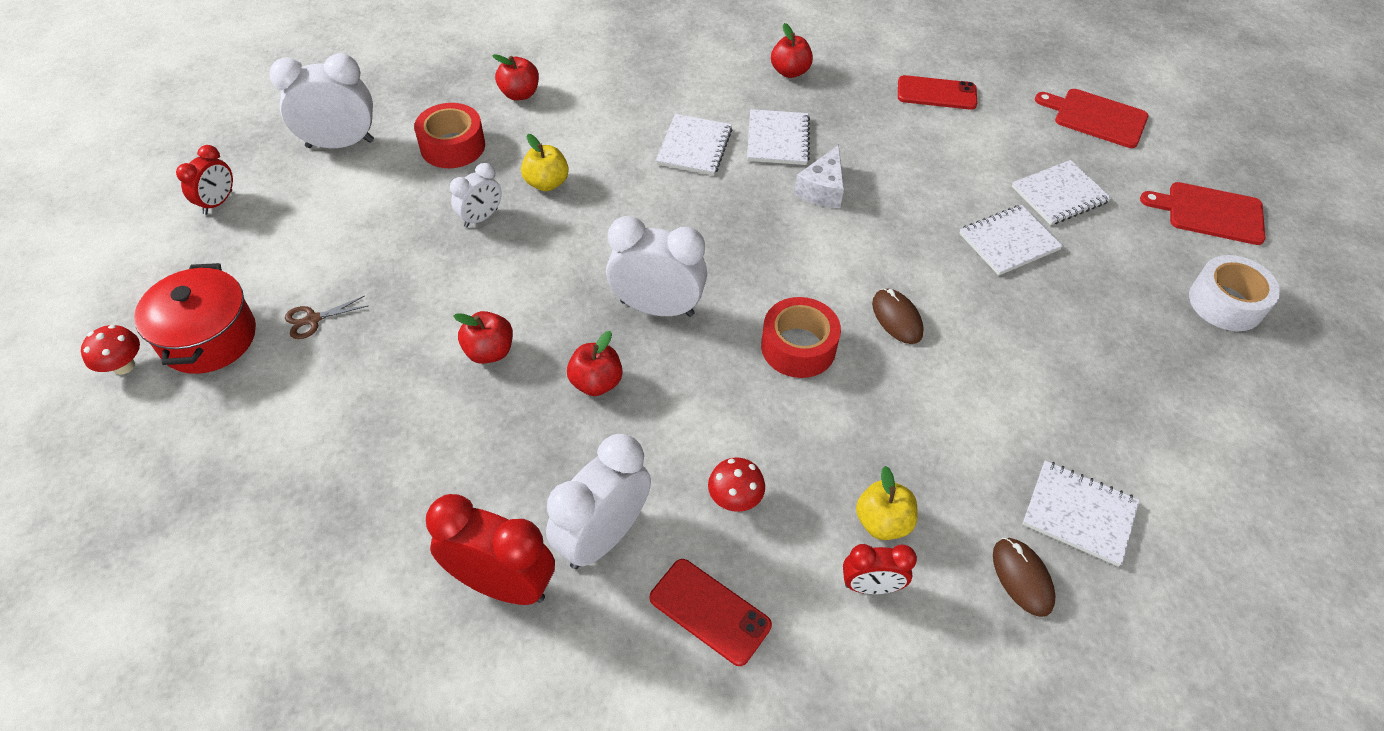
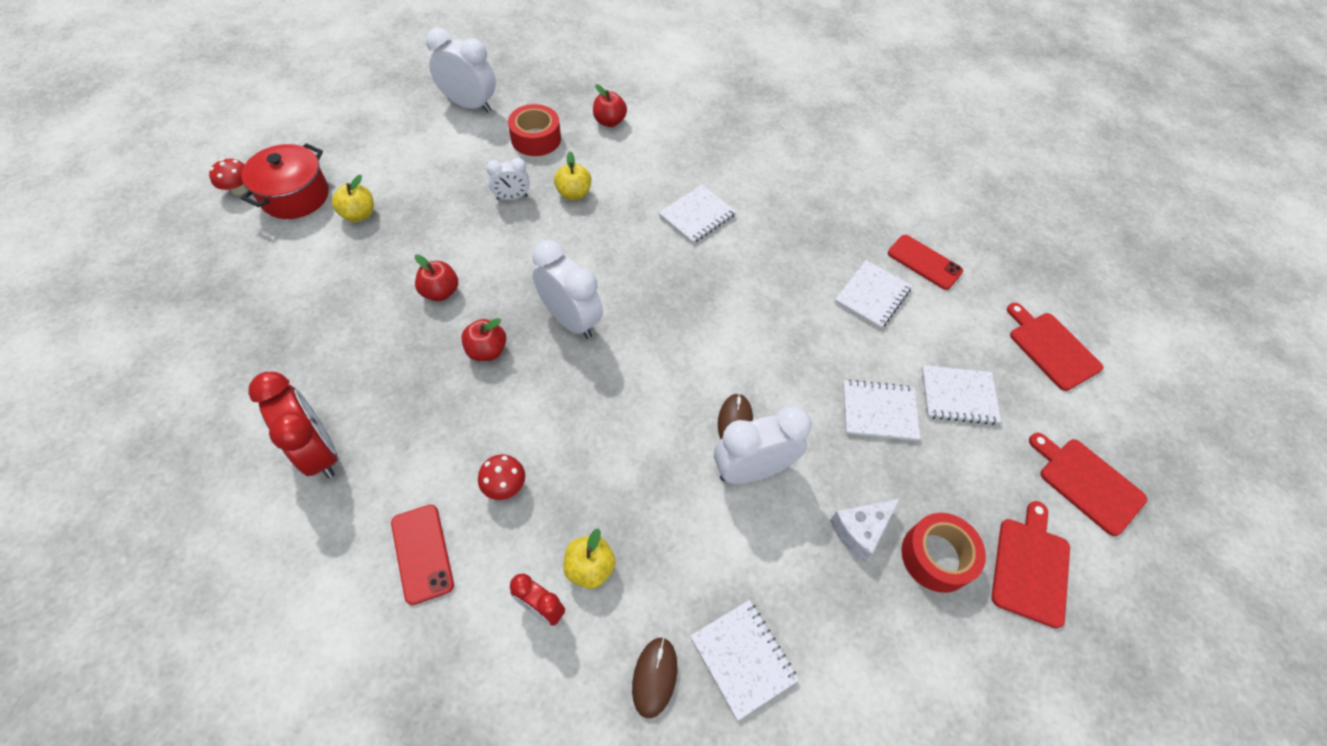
camera: 30 degrees right, 5 degrees up
(218, 202) = (370, 111): red clock -> none
(313, 319) = (359, 215): brown scissors -> yellow apple
(603, 537) = (402, 458): white clock -> white clock (751, 470)
(778, 139) = (763, 239): white notebook -> white notebook (872, 296)
(790, 72) = (818, 191): red apple -> none
(798, 347) = (643, 403): red tape -> red tape (936, 556)
(822, 189) = (764, 294): white cheese -> white cheese (860, 530)
(1225, 303) = (1030, 567): white tape -> red cutting board

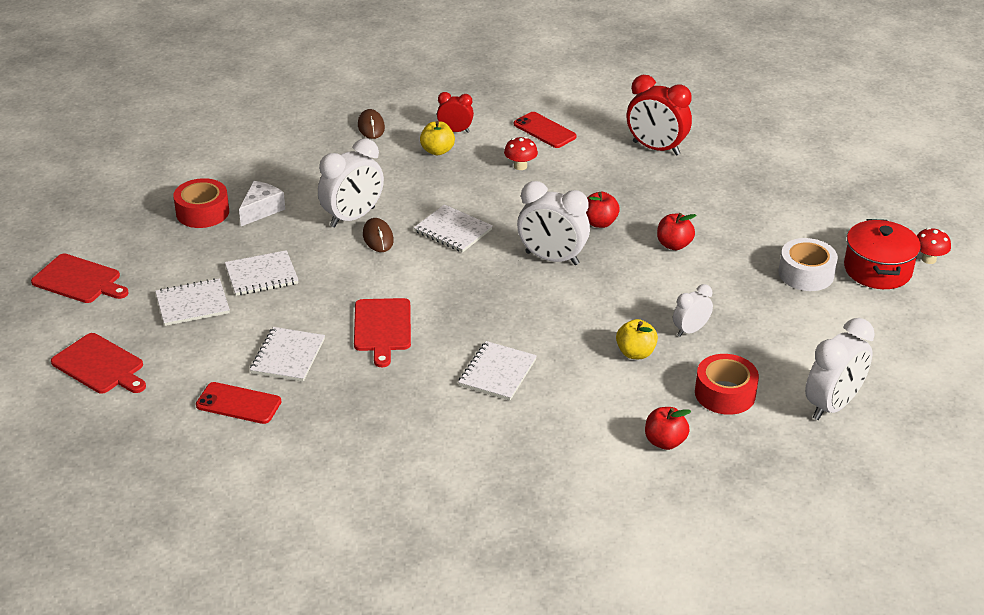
camera: 160 degrees right, 20 degrees down
(359, 215) = (806, 274): yellow apple -> white tape
(469, 105) = (832, 405): white clock -> white clock turned 45 degrees counterclockwise
(743, 658) = (321, 144): white notebook -> white notebook (453, 231)
(1030, 567) = (131, 225): red cutting board -> red cutting board (382, 328)

